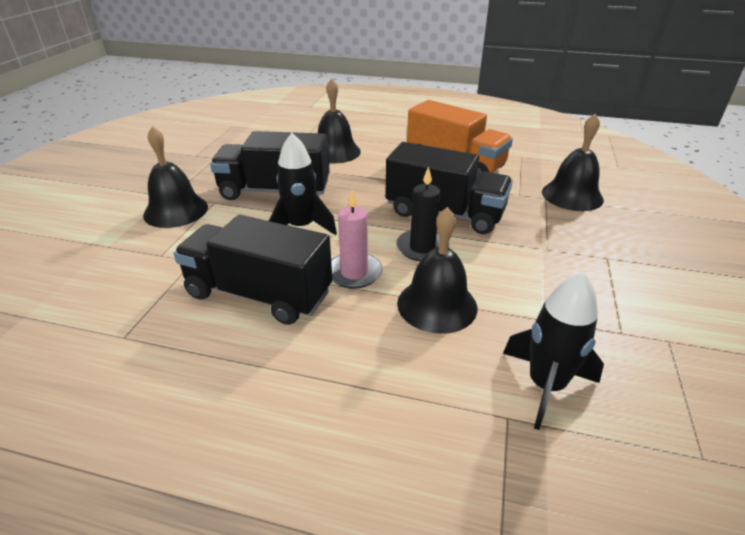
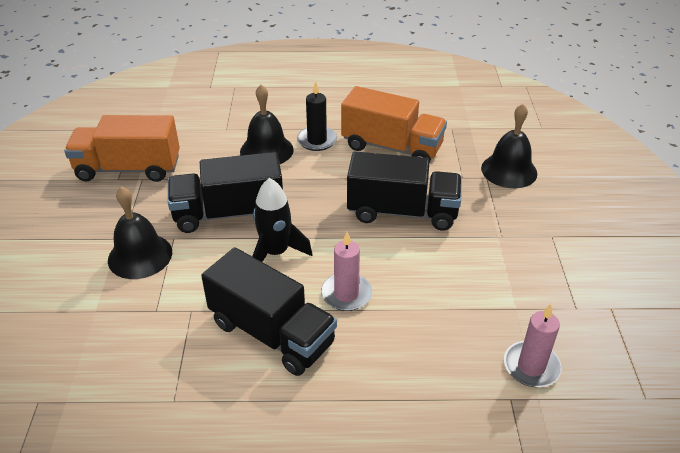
camera: 15 degrees left, 5 degrees up
(209, 150) = (128, 169): none -> orange truck
(259, 294) = (272, 333): black truck -> black truck turned 150 degrees counterclockwise
(422, 248) = (395, 255): black candle -> black candle (317, 140)
(437, 305) = (428, 312): black bell -> none
(545, 385) = (531, 366): black rocket -> pink candle

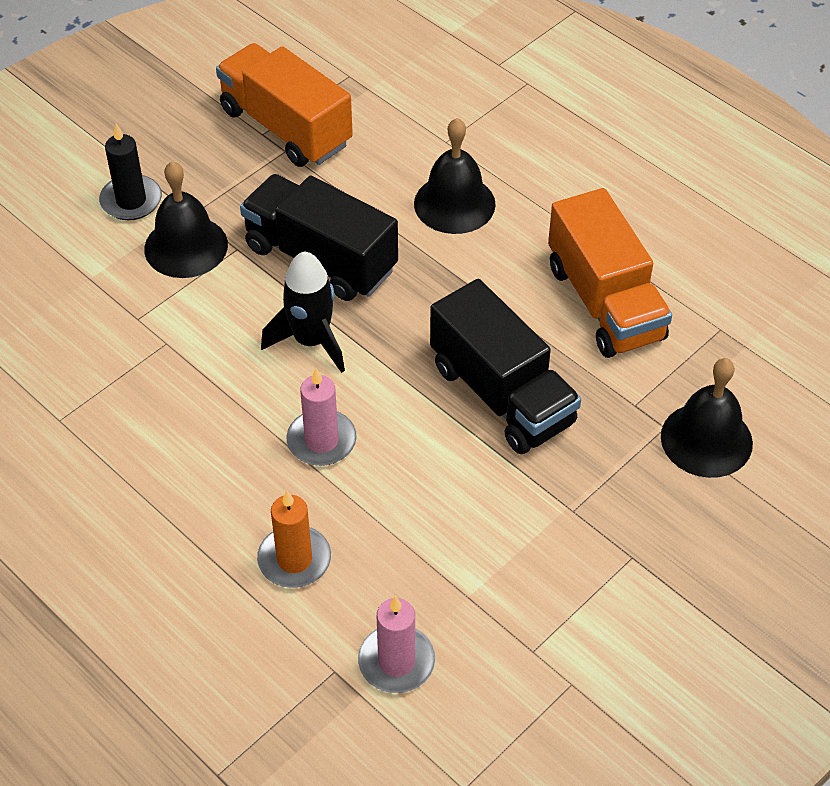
camera: 45 degrees right, 10 degrees up
(272, 333) = (207, 424): black truck -> none
(317, 140) = (528, 230): black candle -> black candle (131, 201)
(413, 361) = (294, 559): none -> orange candle

